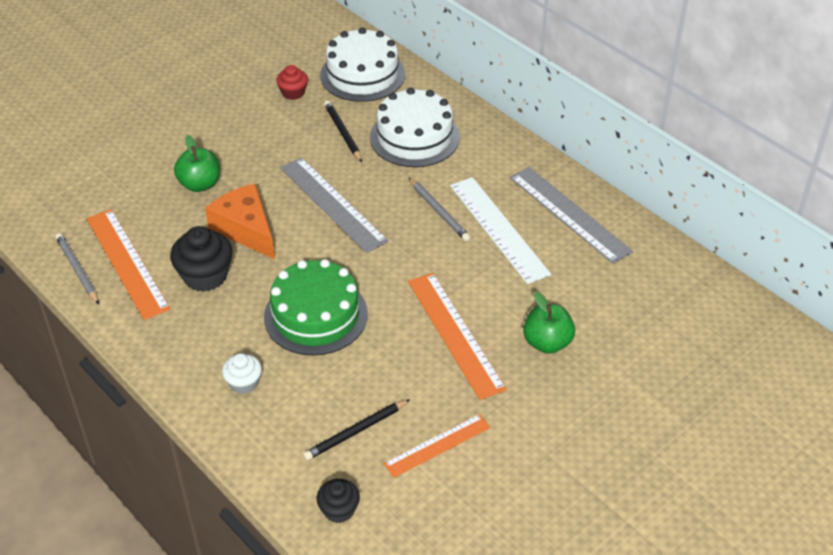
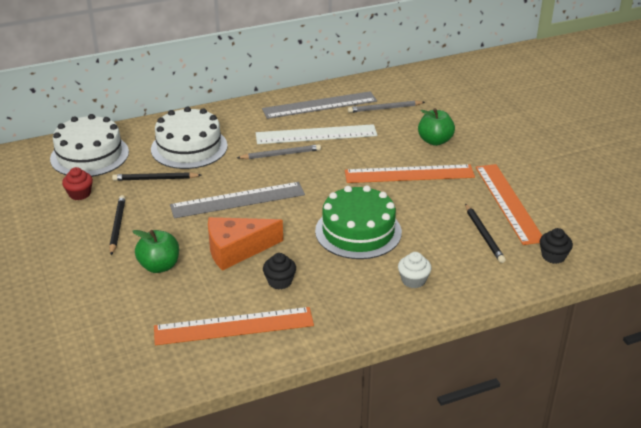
camera: 70 degrees left, 10 degrees down
(78, 270) = (223, 360): grey pencil -> grey pencil (385, 108)
(205, 276) = (280, 281): black cupcake -> black cupcake, size x0.60
(251, 135) = (117, 226): none -> black pencil
(437, 445) = (509, 203): orange ruler -> orange ruler, size x1.60

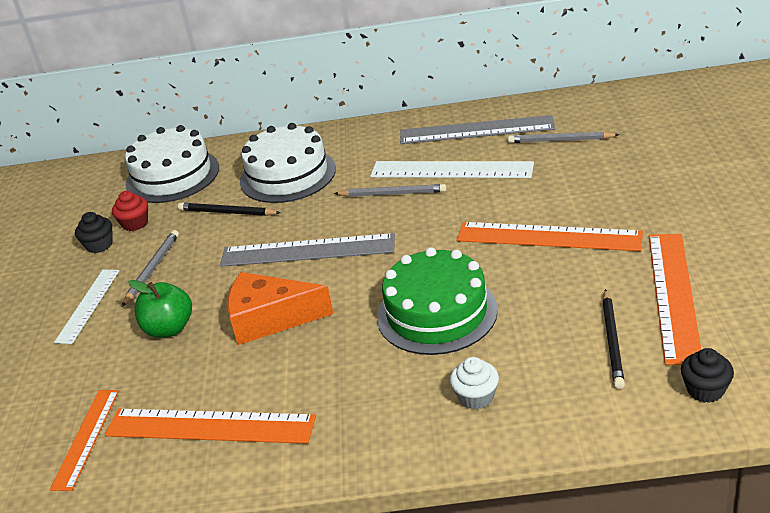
camera: 25 degrees right, 0 degrees up
(78, 258) = (88, 305): none -> white ruler
(117, 226) = (152, 269): black pencil -> grey pencil
(139, 349) = (86, 438): none -> orange ruler
(280, 281) = (299, 371): black cupcake -> black cupcake (99, 245)
(435, 141) = (608, 191): green apple -> none

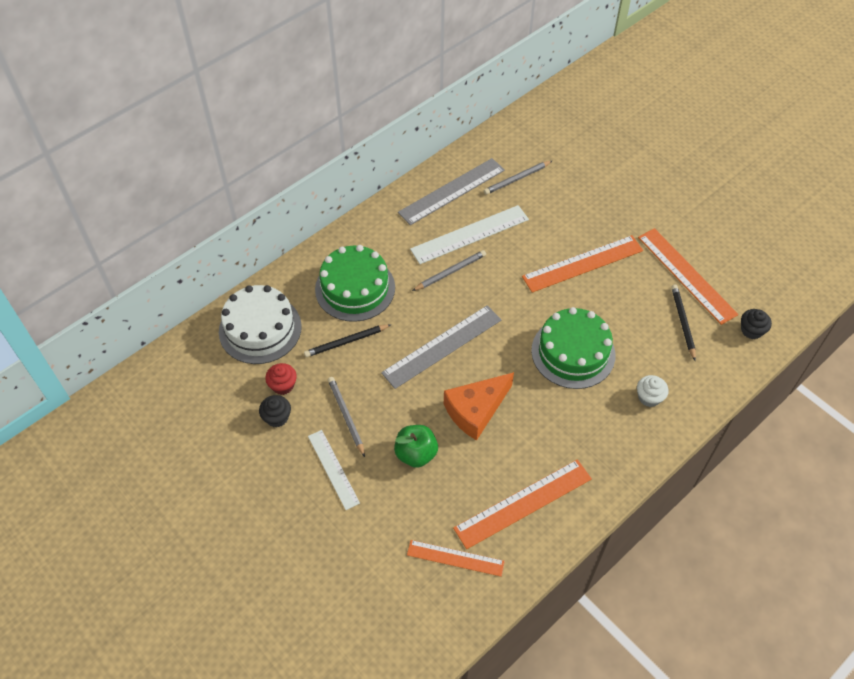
camera: 45 degrees left, 20 degrees up
(86, 438) = (455, 558): orange ruler -> orange ruler turned 45 degrees counterclockwise
(288, 175) = (355, 288): white cake -> green cake
(612, 341) = (683, 322): black pencil -> black pencil turned 150 degrees counterclockwise

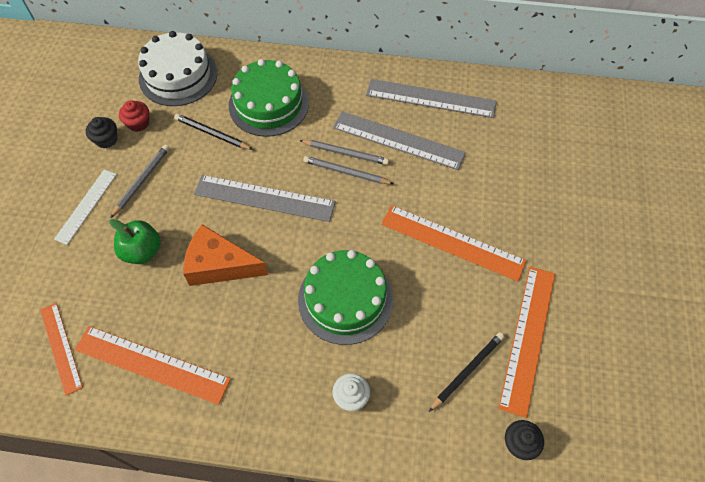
camera: 50 degrees right, 5 degrees up
(470, 234) = (398, 140): white ruler -> grey ruler
(517, 179) = (494, 132): grey pencil -> grey pencil (346, 172)

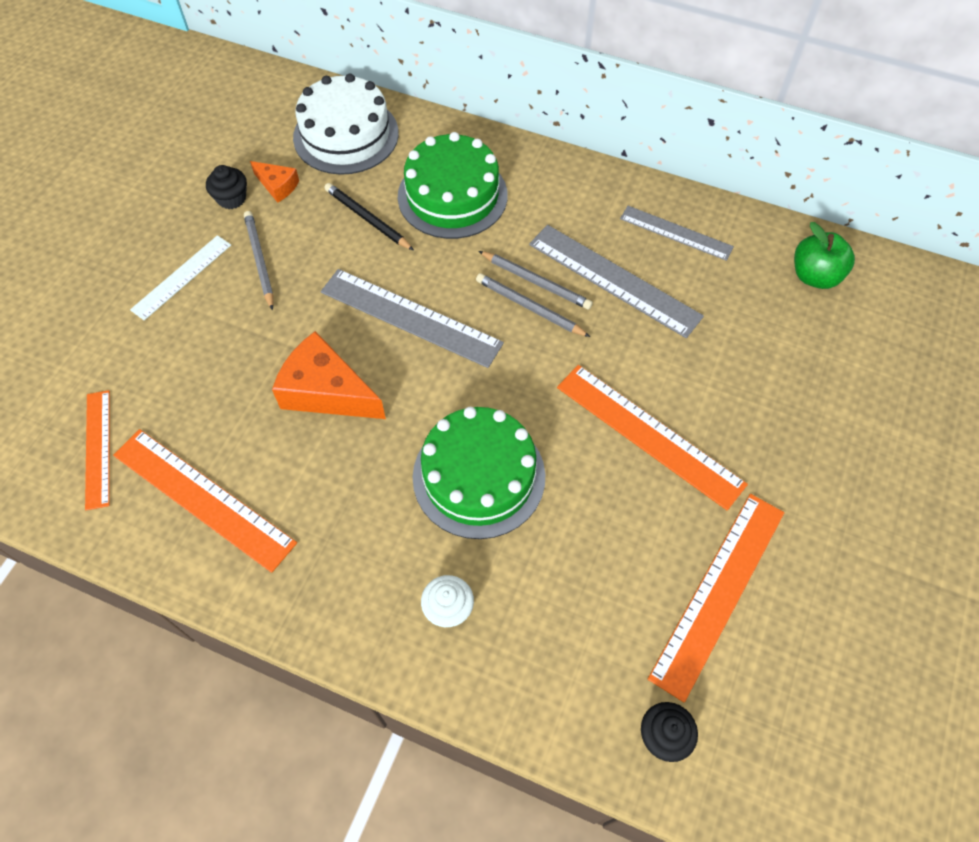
camera: 15 degrees right, 0 degrees up
(138, 123) = (277, 186): red cupcake -> orange cheese
(142, 181) = (260, 261): grey pencil -> grey pencil turned 60 degrees counterclockwise
(142, 251) = (234, 350): green apple -> green apple (814, 276)
(431, 98) = (676, 232): grey ruler -> grey ruler, size x0.63
(467, 371) = (618, 616): black pencil -> none

